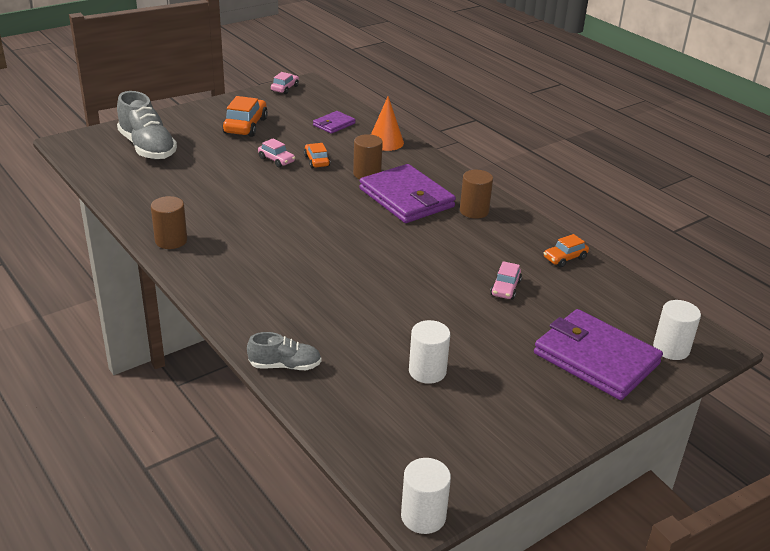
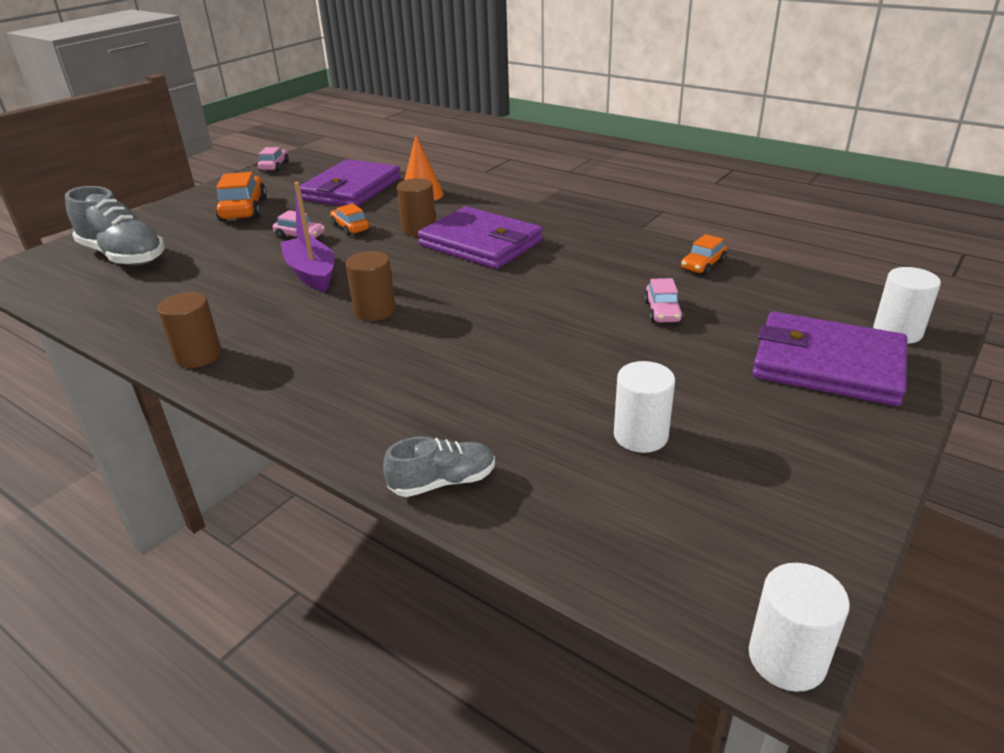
camera: 15 degrees left, 0 degrees up
(271, 194) = (311, 273): none -> purple boat
(334, 124) = (351, 189): purple wallet -> purple wallet, size x2.04
(474, 211) = (567, 240): brown cylinder -> brown cylinder (375, 311)

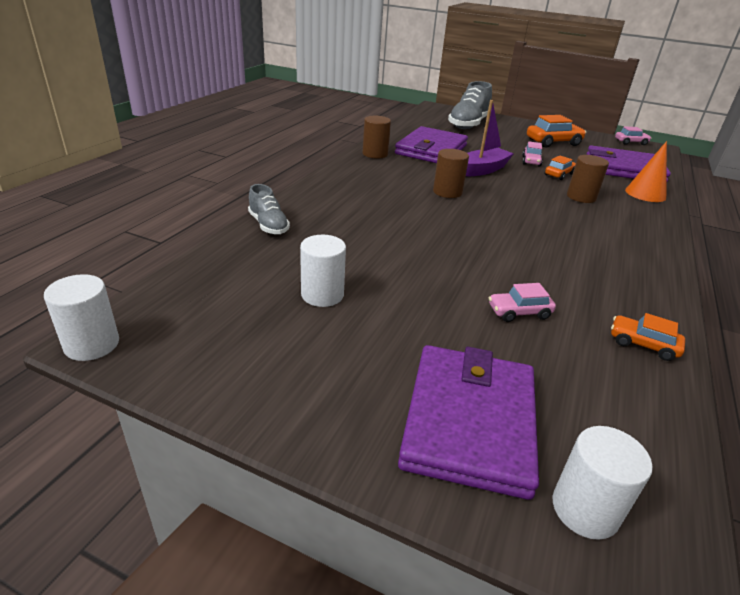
camera: 75 degrees right, 0 degrees up
(481, 243) = (579, 222): purple wallet -> purple wallet (431, 150)

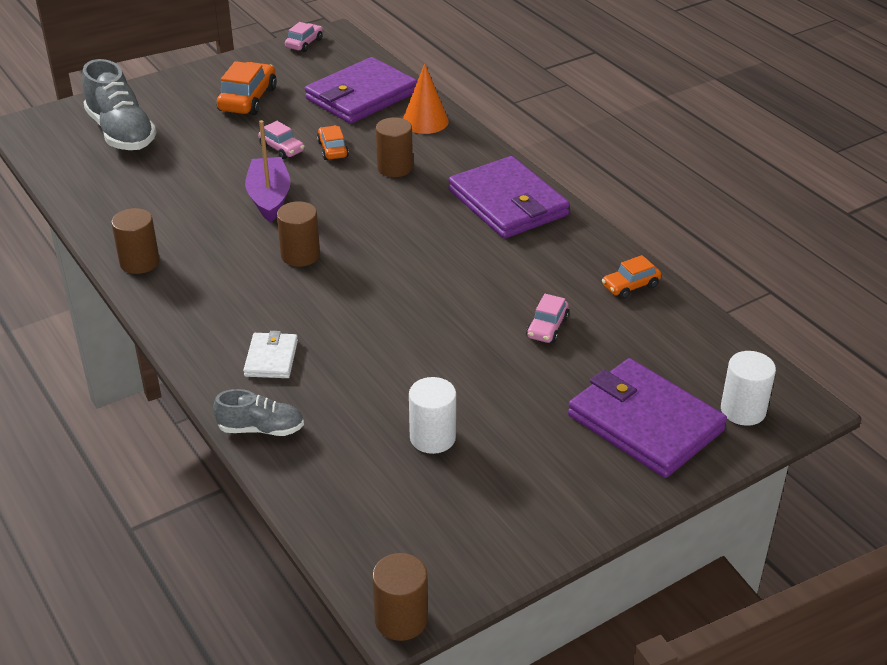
camera: 55 degrees left, 5 degrees up
(92, 344) = (401, 619): white cylinder -> brown cylinder
(339, 210) = (271, 358): none -> white wallet
(431, 150) = (173, 208): purple wallet -> purple wallet (508, 203)

